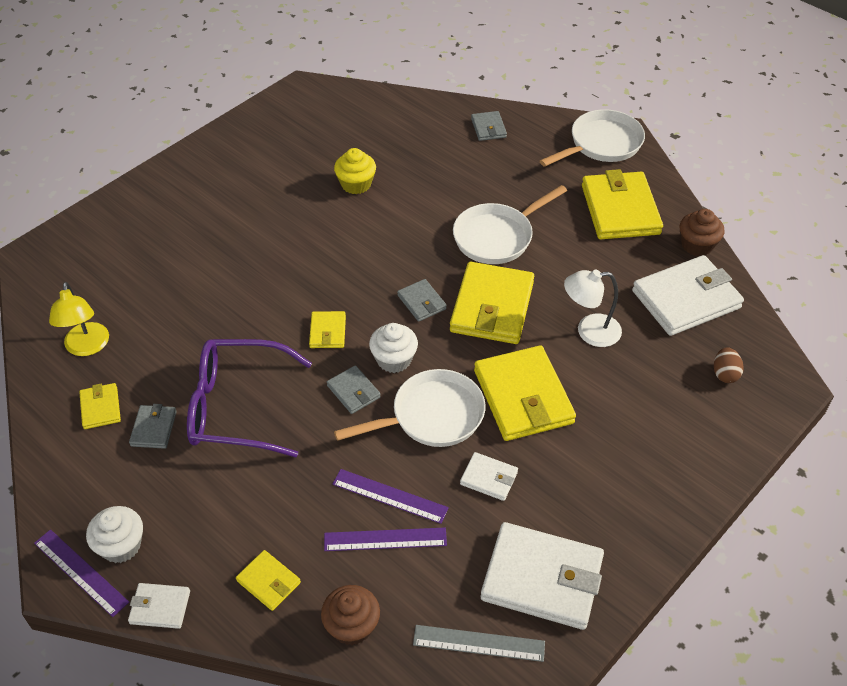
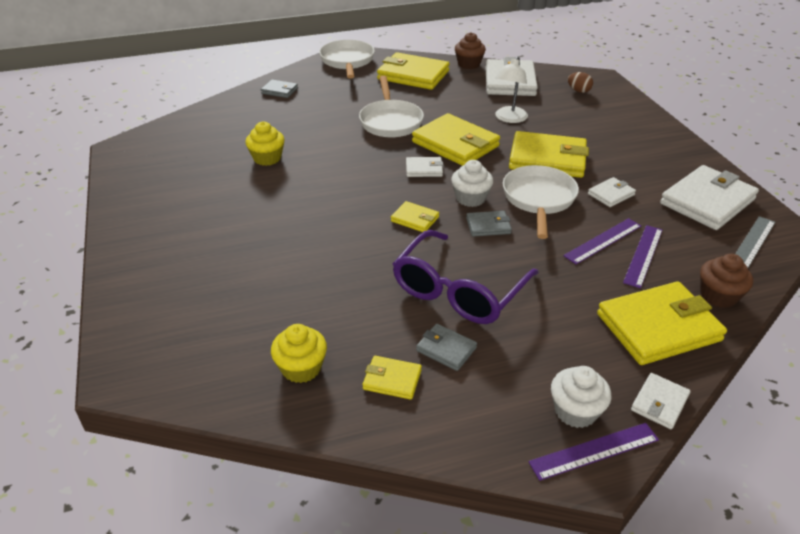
camera: 60 degrees left, 10 degrees down
(87, 347) = (301, 368): yellow lamp -> yellow cupcake
(268, 582) = (658, 327): yellow wallet -> yellow wallet, size x2.06
(421, 302) = (424, 169): grey wallet -> white wallet

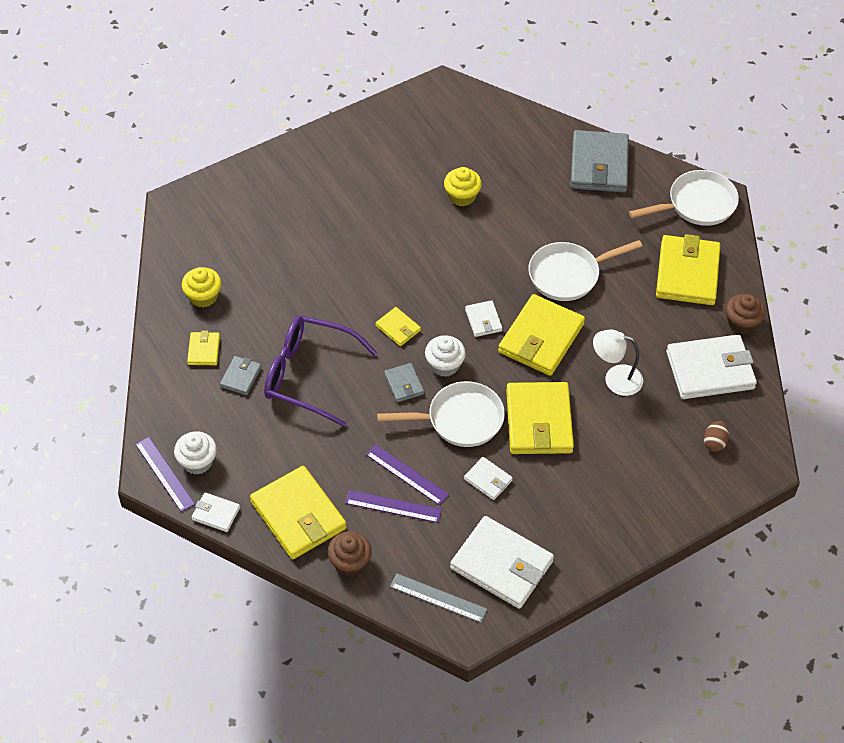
camera: 75 degrees right, 15 degrees up
(279, 91) = (599, 165): grey wallet -> grey wallet, size x2.06
(415, 219) = (398, 328): yellow wallet -> yellow wallet turned 60 degrees counterclockwise

